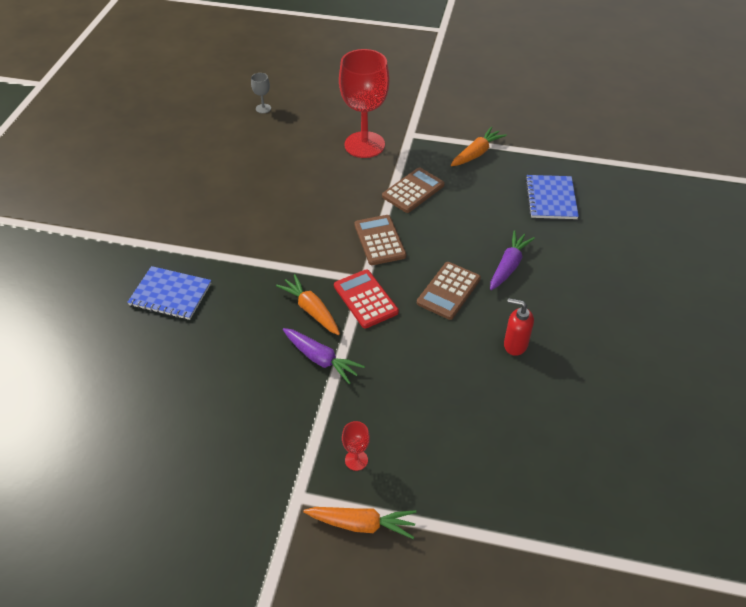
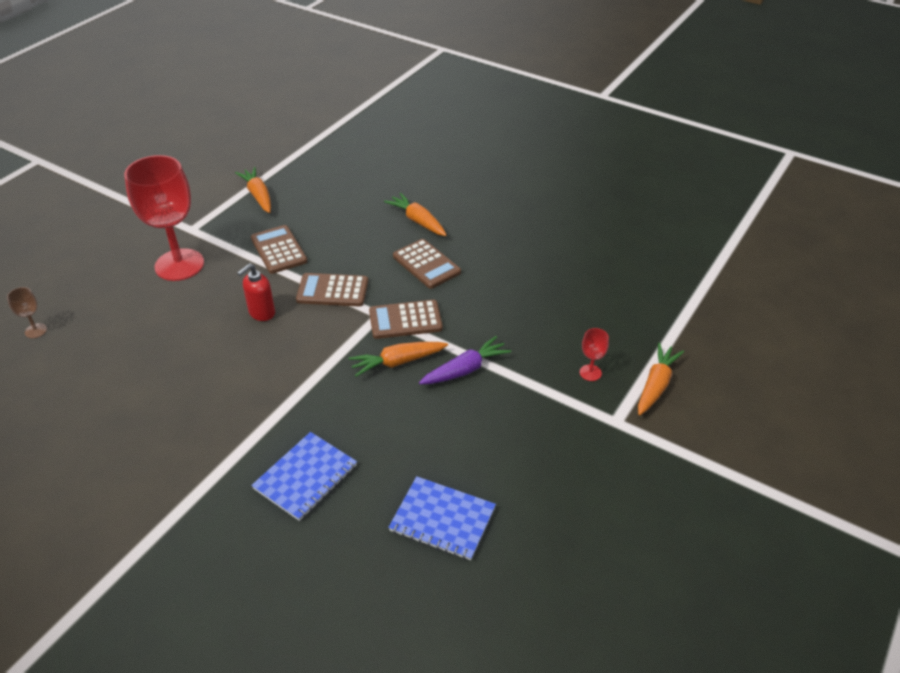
camera: 70 degrees left, 5 degrees down
(263, 108) = (36, 331): grey goblet -> brown goblet
(365, 299) = (405, 320): red calculator -> brown calculator
(509, 266) = (418, 221): purple carrot -> orange carrot
(515, 344) = (508, 244): red soap dispenser -> red soap dispenser (261, 313)
(551, 198) = (352, 173): blue notebook -> blue notebook (442, 519)

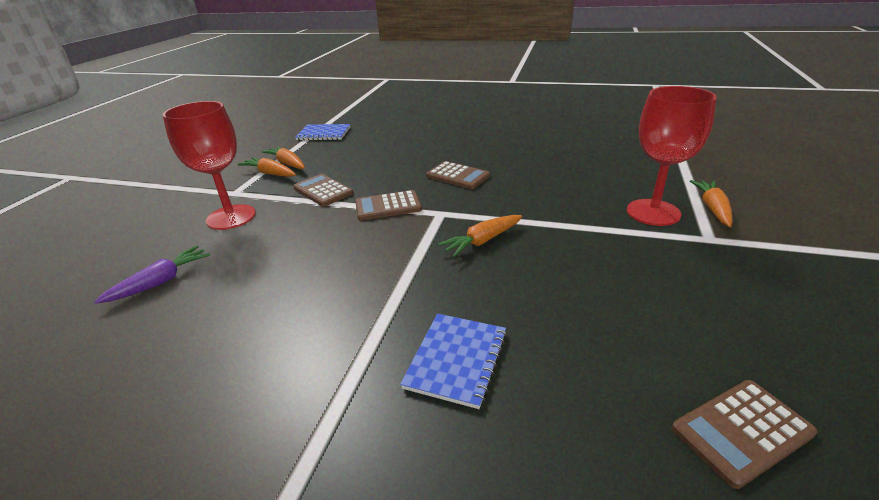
camera: 15 degrees left, 10 degrees down
(36, 331) = (80, 298): brown goblet -> none
(261, 313) = (329, 234): red soap dispenser -> none
(405, 320) = (467, 212): brown calculator -> brown calculator (741, 431)
(418, 221) = (431, 154): orange carrot -> orange carrot (270, 173)
(442, 519) = (636, 361): blue notebook -> blue notebook (324, 134)
(465, 369) = (547, 233): purple carrot -> purple carrot (161, 282)
(590, 373) = (653, 212): red goblet -> red goblet, size x2.48

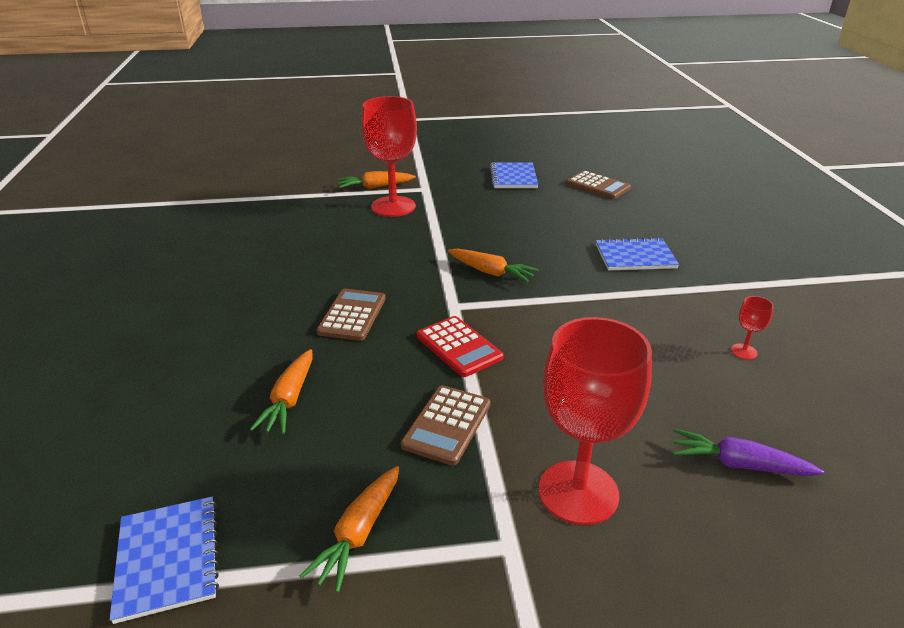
camera: 115 degrees left, 0 degrees up
(227, 355) = (744, 351): none -> red goblet
(270, 173) = (412, 536): orange carrot -> orange carrot (289, 399)
(388, 206) = (459, 347): brown calculator -> red calculator
(770, 327) = (513, 177): none -> blue notebook

